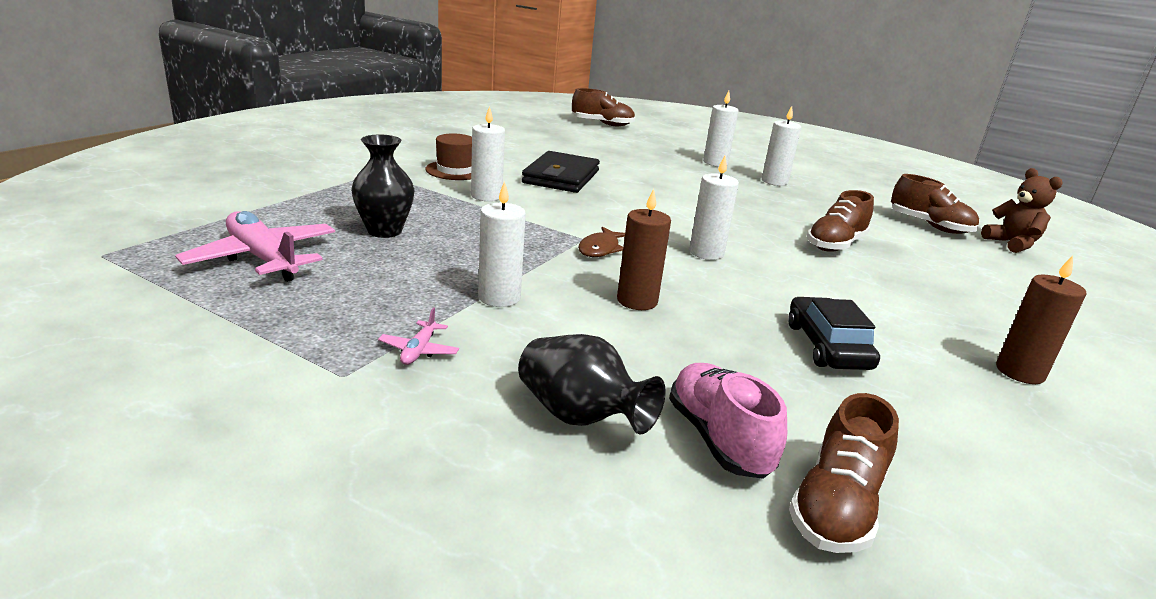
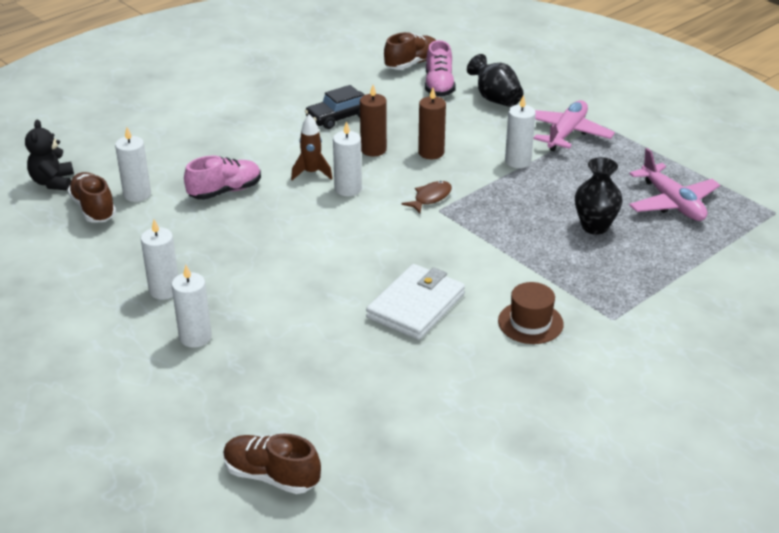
camera: 160 degrees left, 10 degrees up
(419, 350) = (566, 133): pink plane -> pink plane, size x2.23
(486, 196) = (505, 272): white candle -> white candle (137, 194)
(561, 177) = (416, 306): black wallet -> white wallet
(767, 266) = (312, 173): none -> brown rocket
(827, 346) = (339, 117): black car -> black car turned 45 degrees clockwise
(835, 244) = (225, 191): brown shoe -> pink shoe
(1011, 244) = (53, 182): brown teddy bear -> black teddy bear
(1020, 372) = (246, 96): brown candle -> brown candle (373, 150)

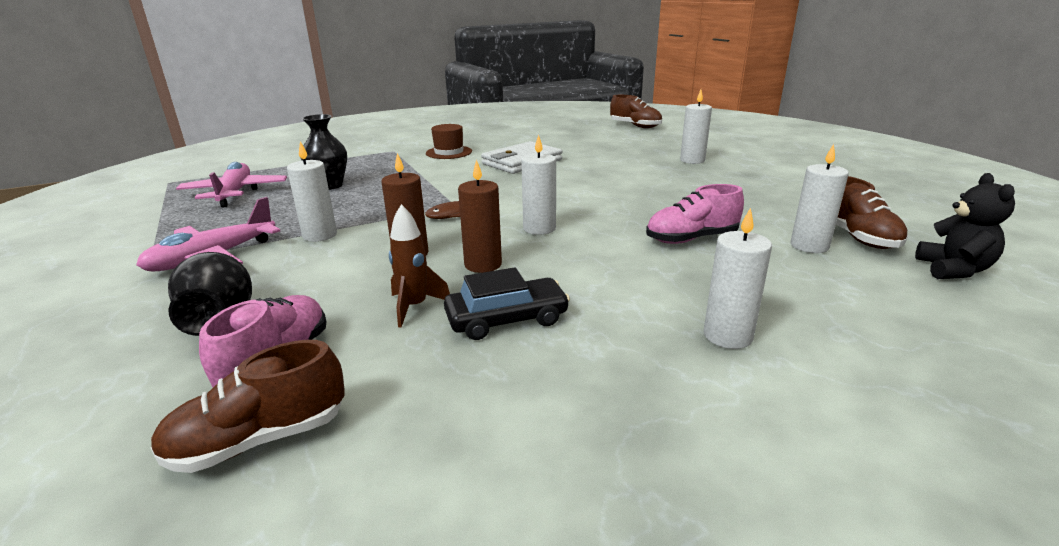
camera: 165 degrees left, 10 degrees down
(164, 290) = (729, 180): white candle -> white candle (727, 336)
(312, 173) = (578, 247): brown rocket -> brown rocket (415, 307)

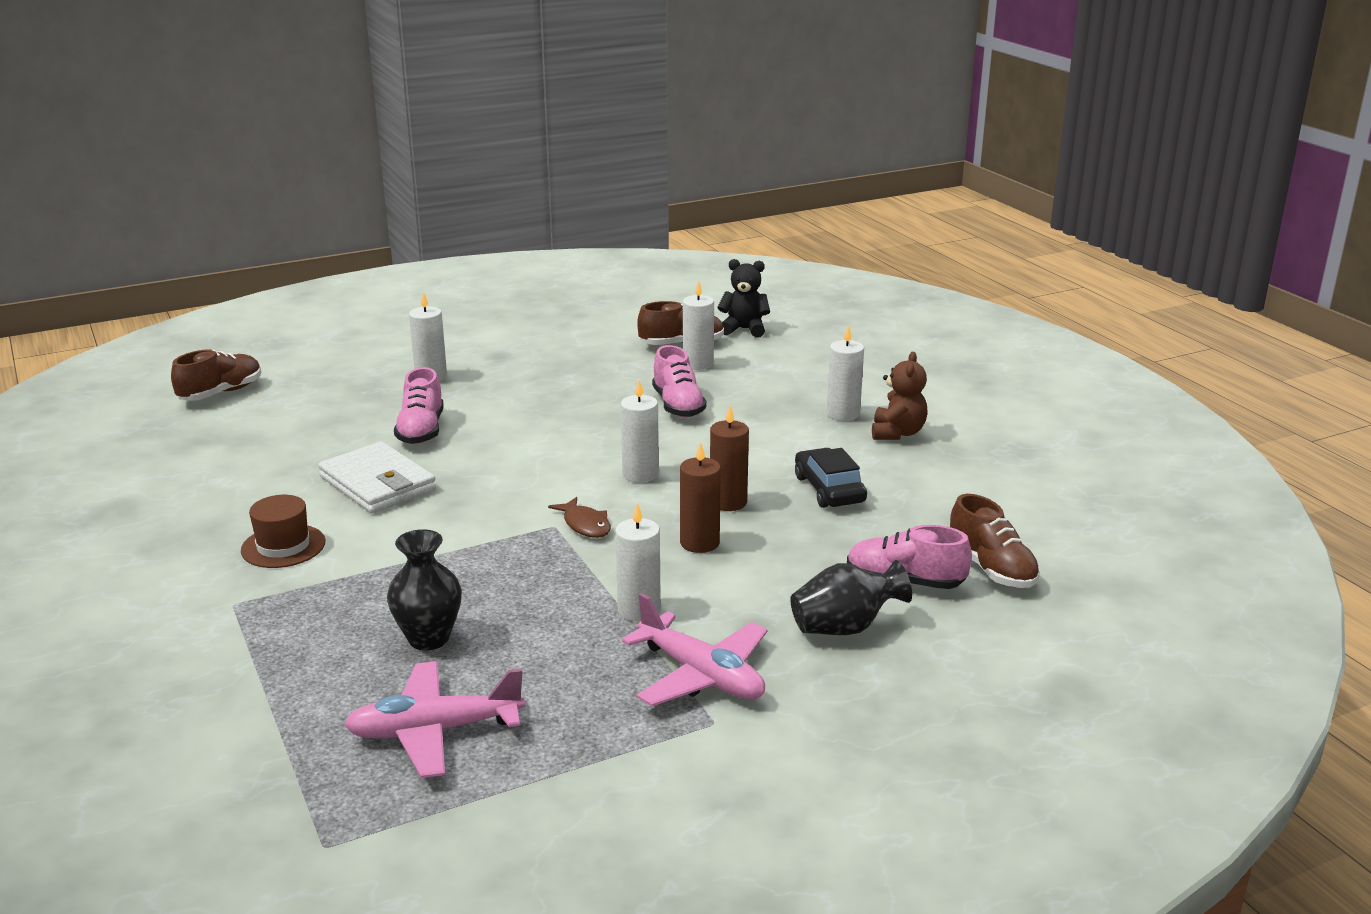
camera: 90 degrees left, 0 degrees up
(415, 307) = (813, 530): brown rocket -> none
(600, 165) = (421, 431): none -> pink shoe
(684, 381) = (897, 433): none -> brown teddy bear

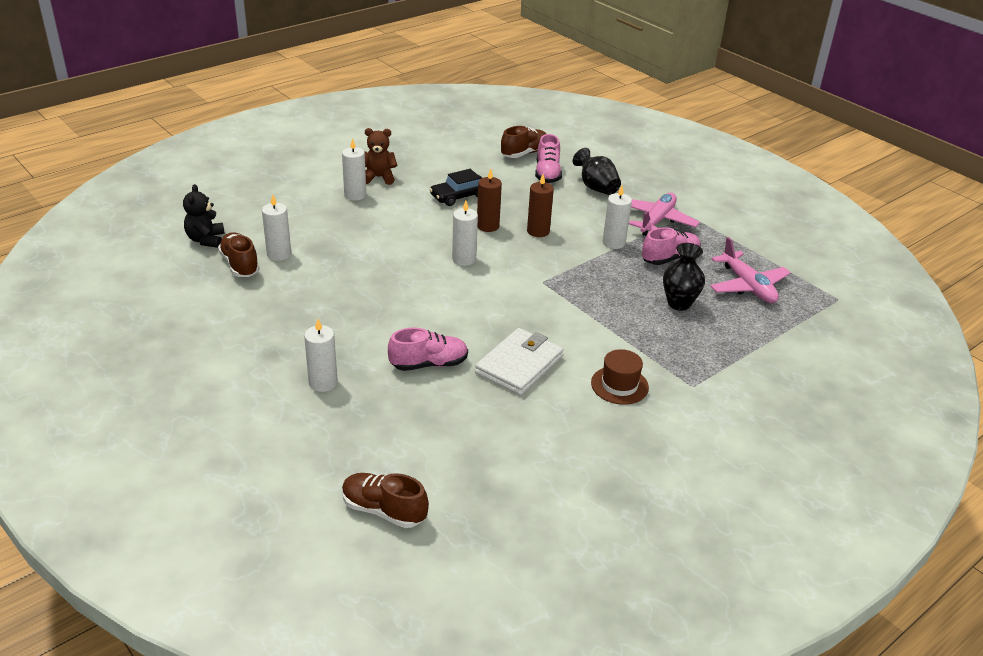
camera: 105 degrees left, 10 degrees up
(585, 525) = (536, 271): brown fish -> none
(678, 406) = (356, 255): pink shoe -> pink shoe (670, 258)

